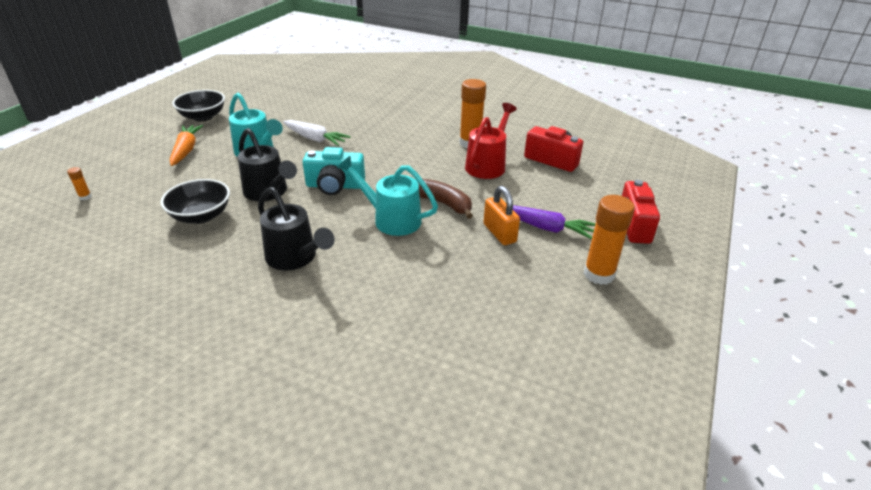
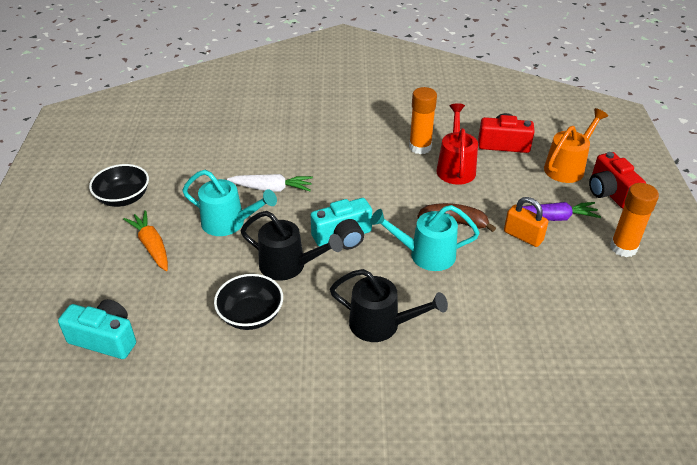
camera: 25 degrees left, 5 degrees up
(85, 197) = (105, 339): orange glue stick -> turquoise camera
(602, 193) = (567, 167): none -> orange watering can

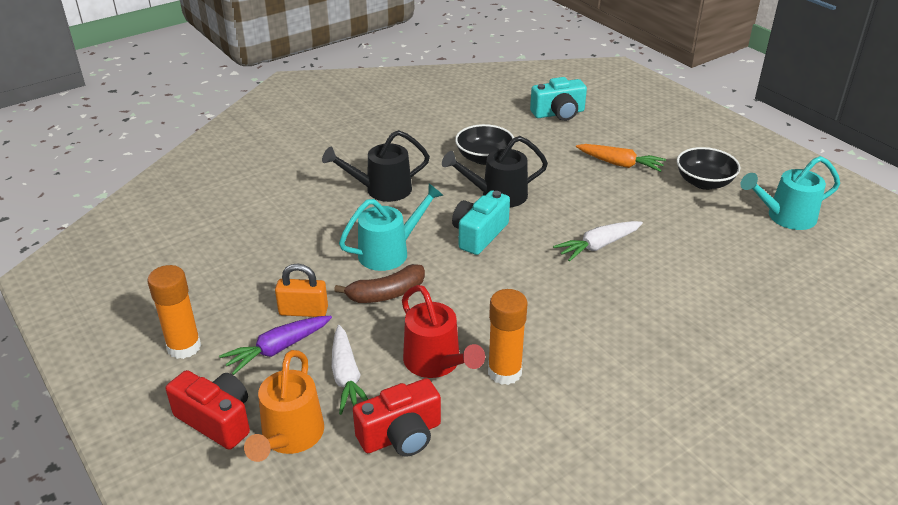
camera: 145 degrees right, 5 degrees down
(229, 223) = (589, 203): turquoise watering can -> turquoise watering can (785, 217)
(516, 182) = (347, 377): none -> white carrot

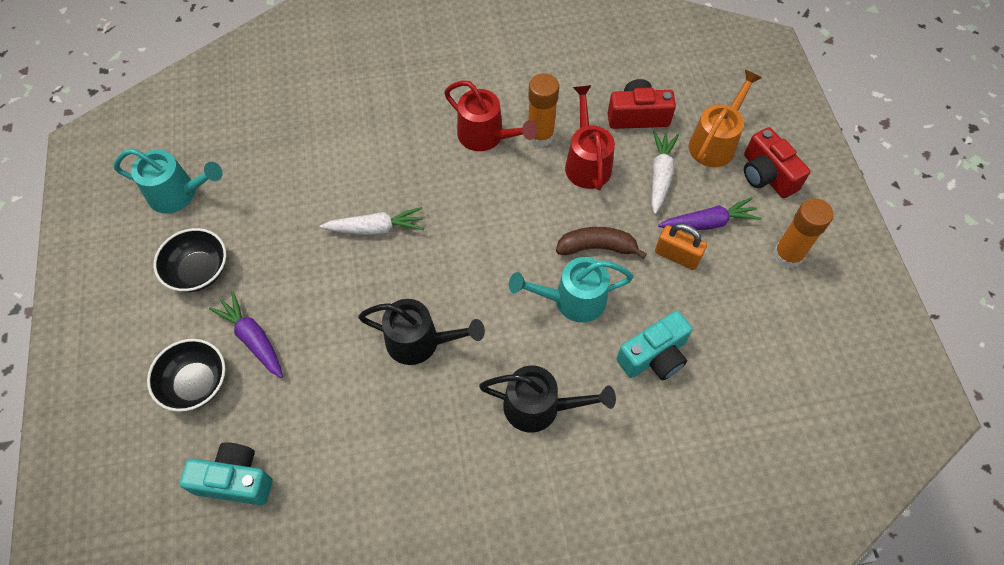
camera: 155 degrees left, 25 degrees up
(479, 234) = (474, 289): turquoise camera -> turquoise camera (654, 356)
(484, 158) = (392, 419): black bowl -> black bowl (196, 383)
(562, 351) = (486, 136): none -> red watering can
(620, 164) = (253, 338): orange carrot -> purple carrot

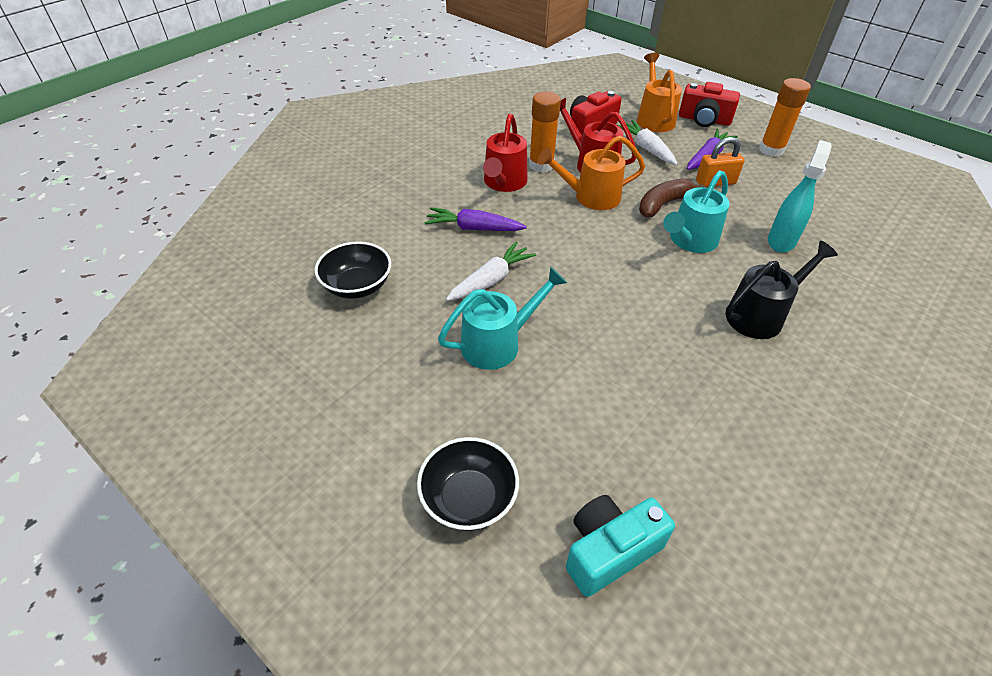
camera: 40 degrees left, 15 degrees down
(179, 194) = (268, 358): turquoise watering can -> turquoise watering can (498, 343)
(199, 271) = (361, 405): black bowl -> black bowl (357, 286)
(253, 338) = (481, 422): purple carrot -> purple carrot (473, 228)
(421, 342) = (625, 330): black watering can -> none
(486, 136) = (503, 183): red watering can -> red watering can turned 105 degrees clockwise
(542, 198) = (590, 197): none -> orange watering can
(654, 356) = (781, 241): turquoise camera -> turquoise spray bottle

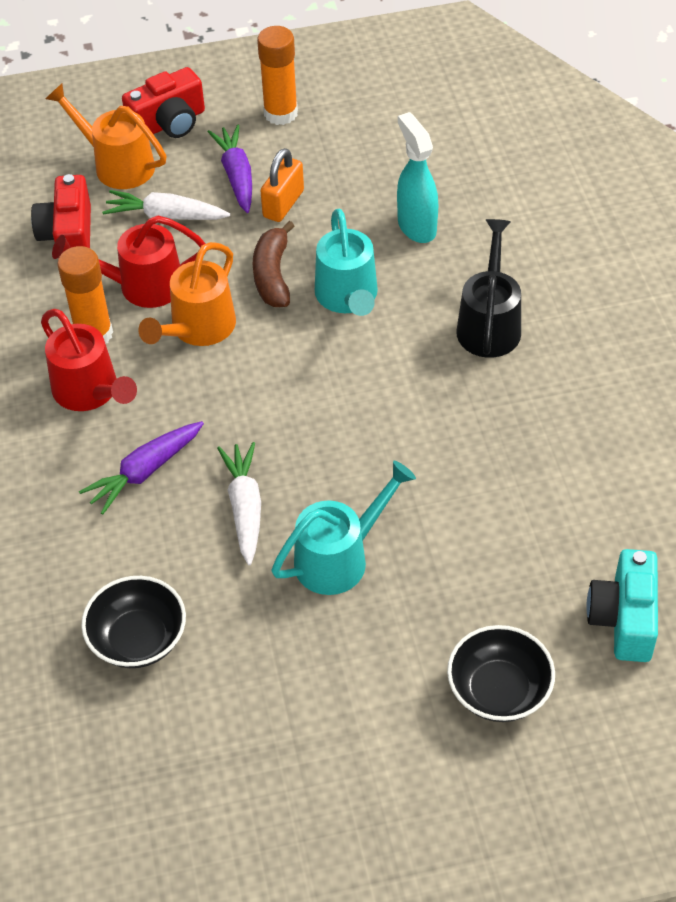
camera: 50 degrees left, 5 degrees up
(498, 343) = (340, 557): turquoise watering can -> turquoise watering can turned 45 degrees clockwise

